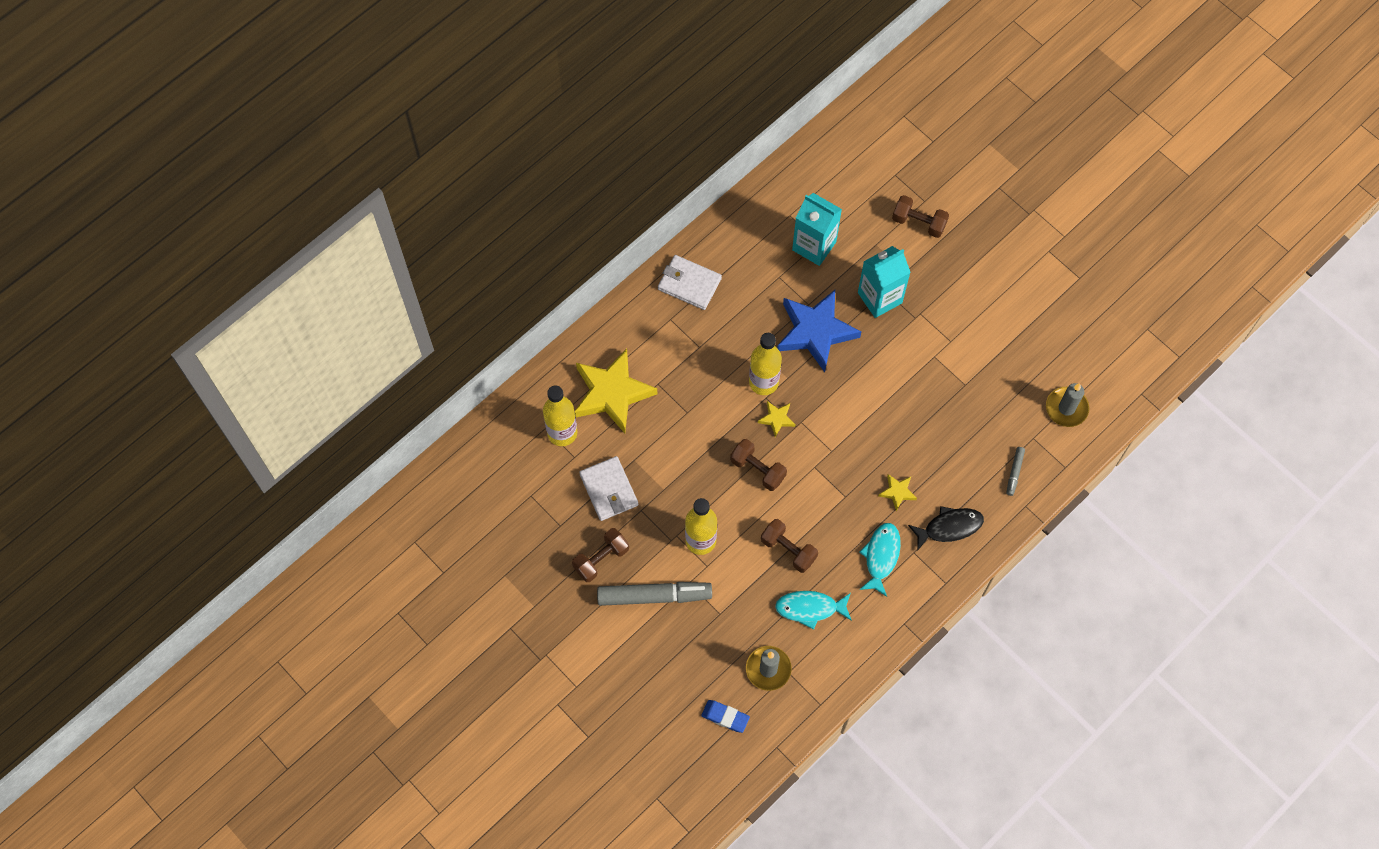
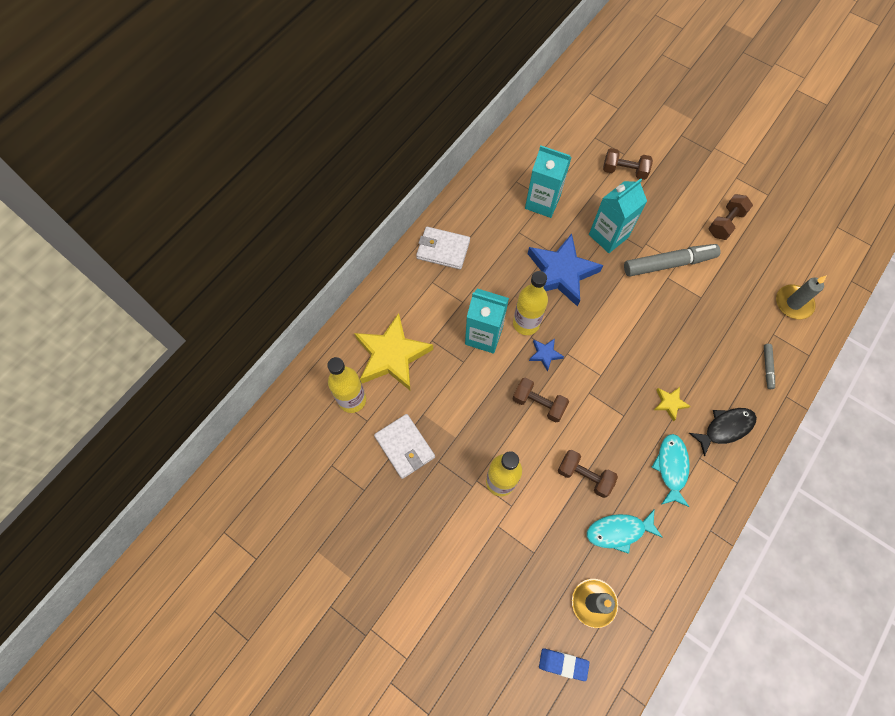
camera: 10 degrees left, 0 degrees up
(601, 559) = (409, 517): brown dumbbell -> brown dumbbell (725, 223)
(654, 596) = (467, 546): grey marker -> grey marker (668, 264)
(715, 388) = (483, 336): none -> turquoise carton
(776, 419) = (545, 354): yellow star -> blue star

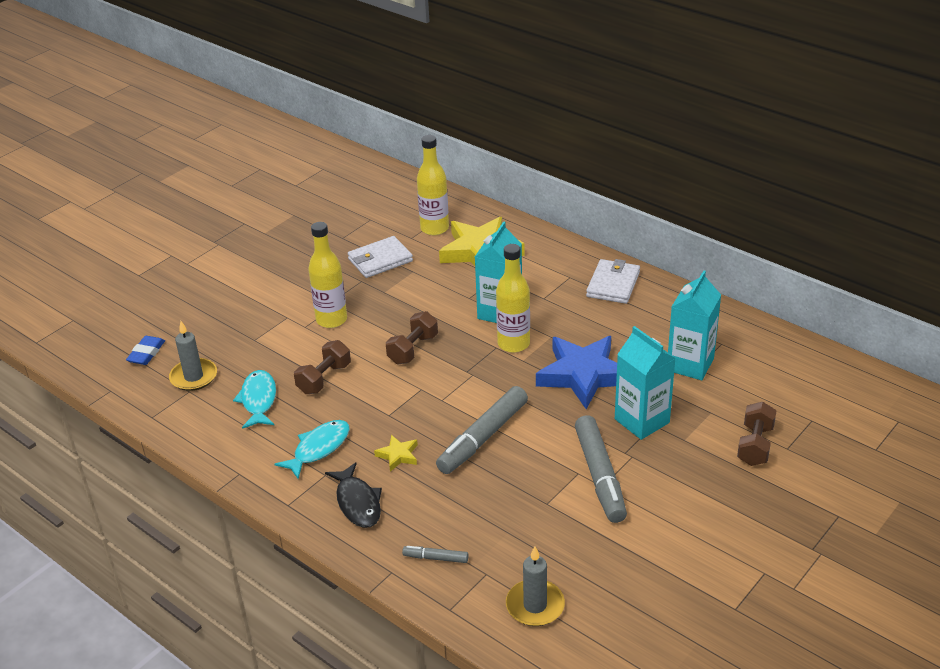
camera: 95 degrees right, 30 degrees down
(545, 354) = (473, 357): blue star -> none
(641, 342) = (483, 438): none -> grey marker
(671, 467) = (319, 448): turquoise fish -> turquoise fish turned 60 degrees counterclockwise
(725, 223) = (673, 546): brown dumbbell -> none

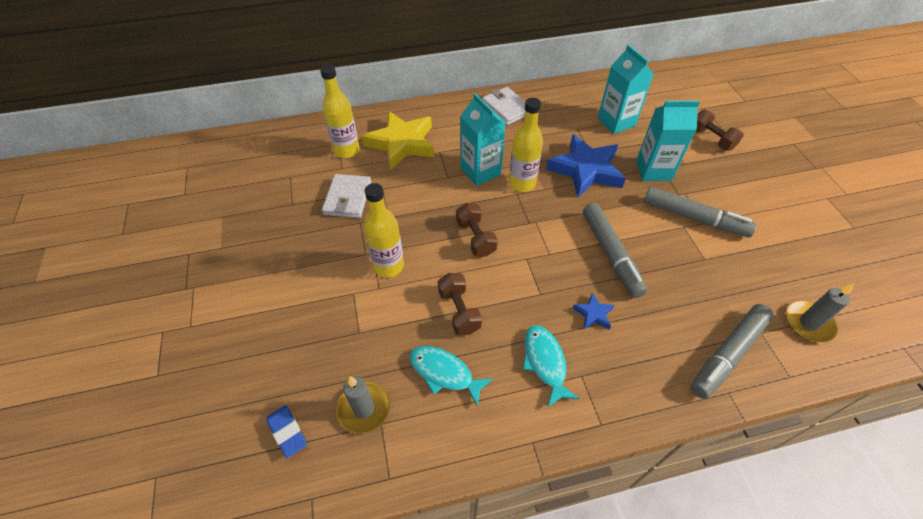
camera: 55 degrees left, 15 degrees up
(357, 503) = (632, 371): black fish -> none
(398, 455) = (593, 314): yellow star -> blue star
(435, 558) = (728, 354): grey marker -> grey marker, size x2.17

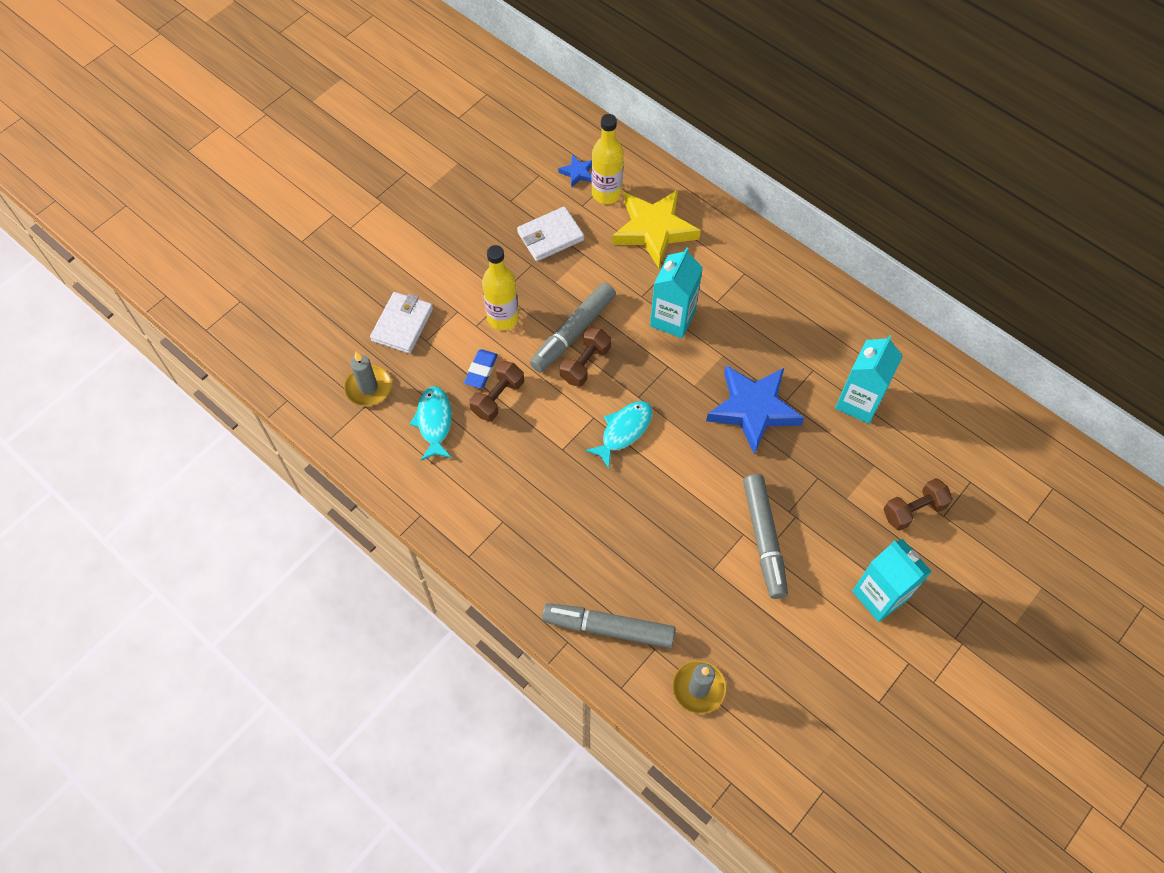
camera: 55 degrees right, 10 degrees up
(287, 432) = (319, 352): blue eraser -> blue eraser (481, 371)
(506, 108) = (788, 287): white wallet -> white wallet (402, 324)
(522, 183) = (685, 363): yellow bottle -> none
(545, 362) = (496, 488): turquoise fish -> turquoise fish (624, 431)
(593, 314) = (572, 502): blue star -> blue star (577, 173)
(611, 254) = (653, 484): grey marker -> grey marker (573, 332)
(653, 170) = (807, 472): turquoise carton -> turquoise carton (879, 595)
(711, 139) = (913, 510): brown dumbbell -> brown dumbbell turned 45 degrees clockwise

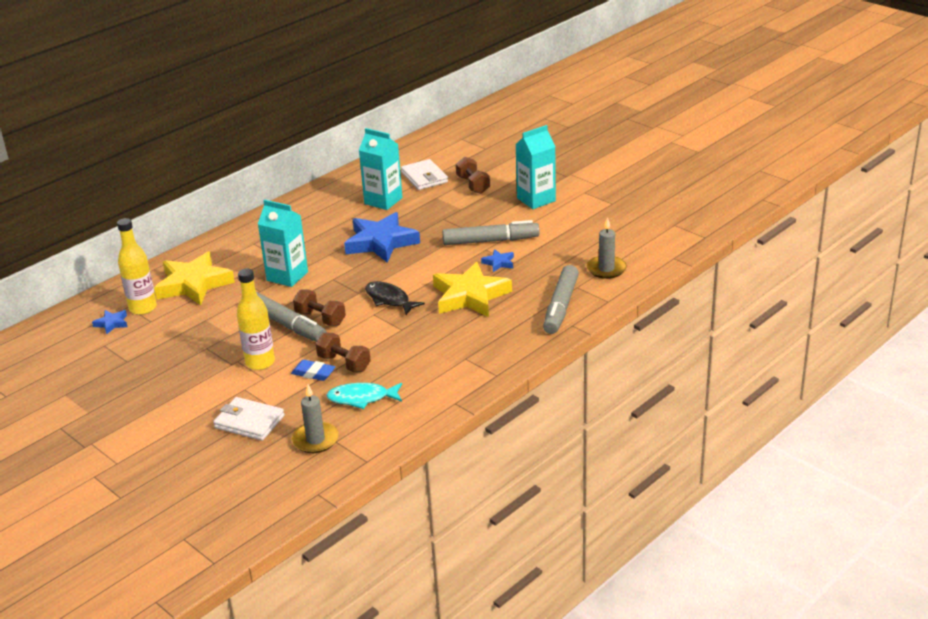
camera: 85 degrees left, 30 degrees down
(550, 236) = (178, 338): white wallet -> white wallet (424, 177)
(624, 431) = (389, 299): turquoise fish -> black fish
(632, 520) = (470, 296): none -> yellow star
(709, 551) = (499, 263): none -> blue star

